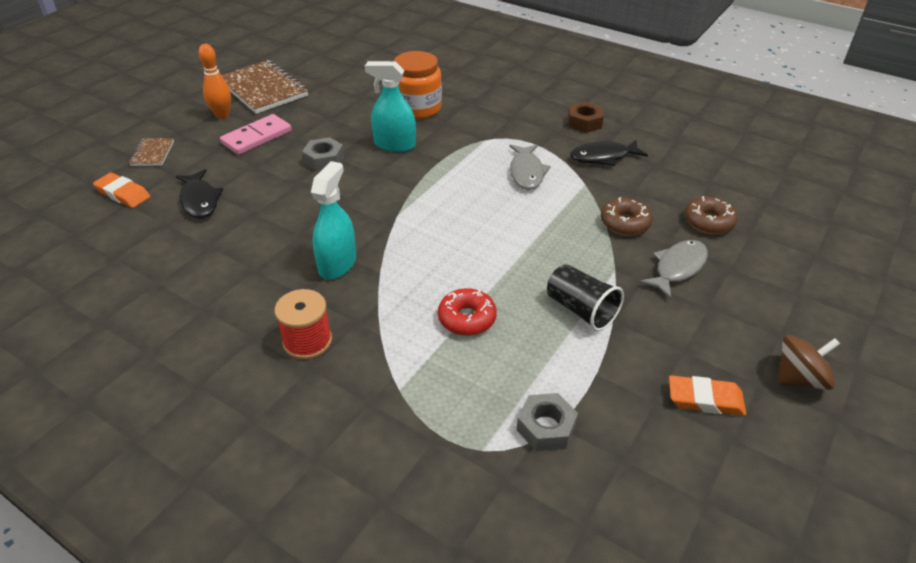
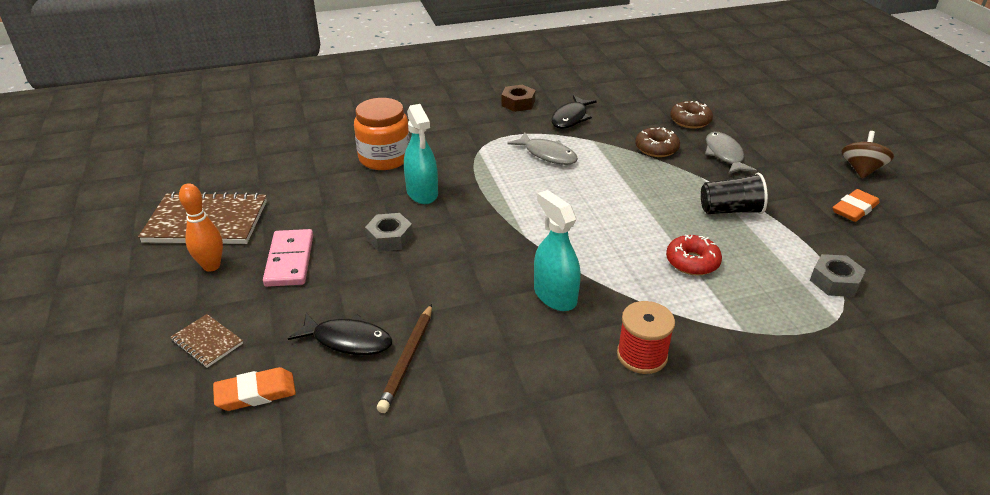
camera: 50 degrees left, 5 degrees down
(202, 233) = (407, 360): none -> brown pencil
(394, 145) = (422, 193): turquoise spray bottle -> turquoise spray bottle turned 75 degrees counterclockwise

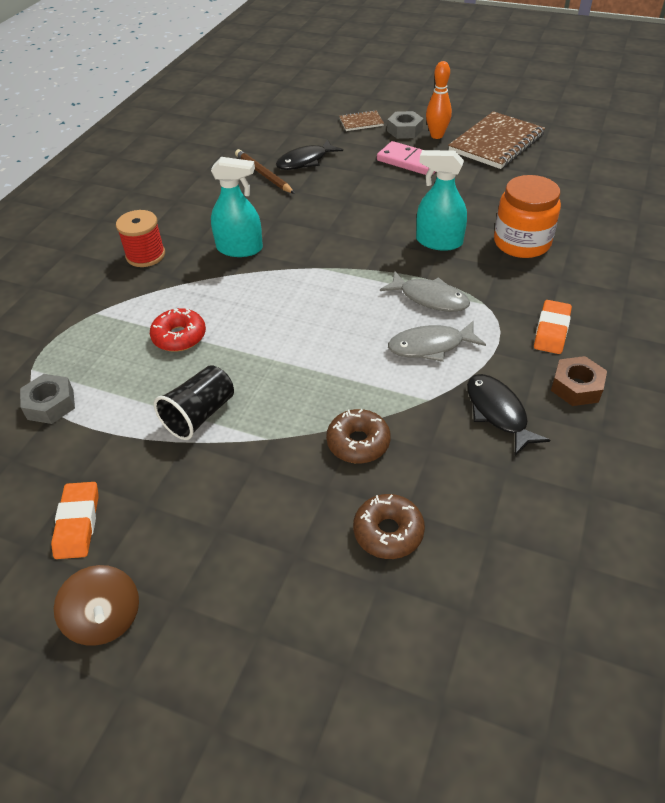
camera: 130 degrees right, 10 degrees up
(256, 393) = (302, 127): orange eraser -> orange eraser (551, 330)
(389, 238) = (391, 206): grey nut -> grey nut (404, 130)
(724, 155) = (283, 497): grey fish -> grey fish (430, 298)

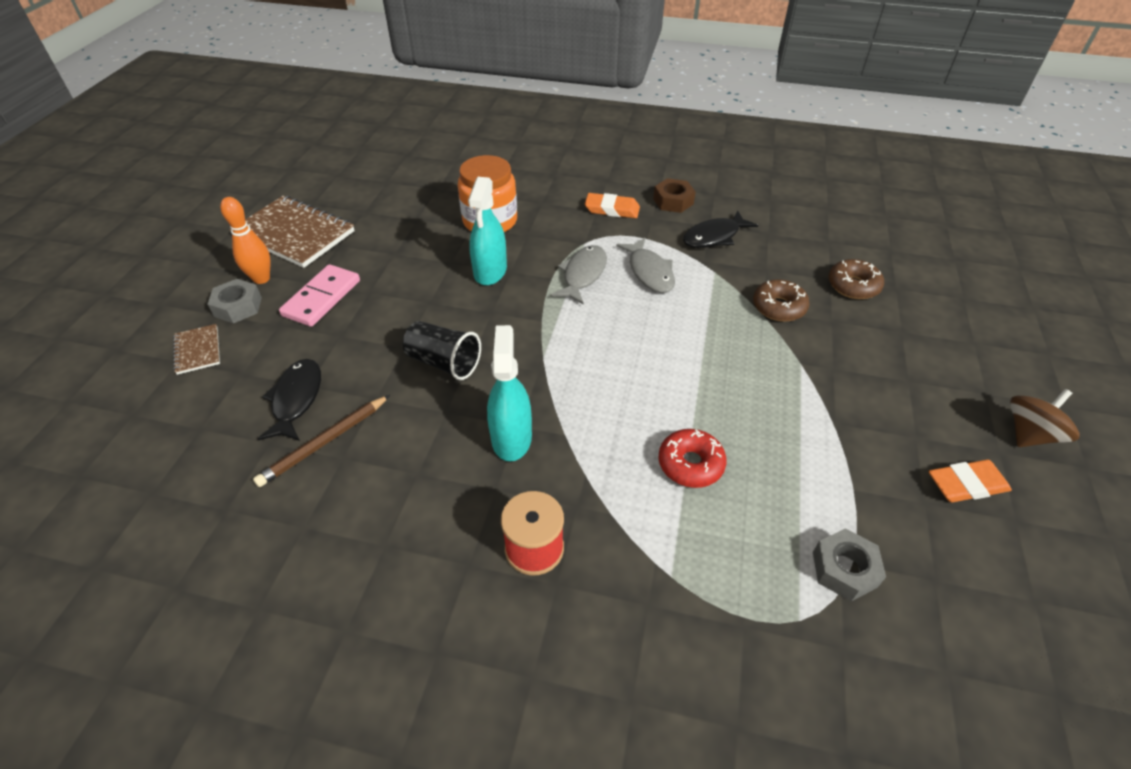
camera: 100 degrees left, 0 degrees up
(200, 415) = (796, 419): black cup -> black cup (444, 362)
(305, 161) = (296, 399): black fish -> black fish turned 135 degrees counterclockwise

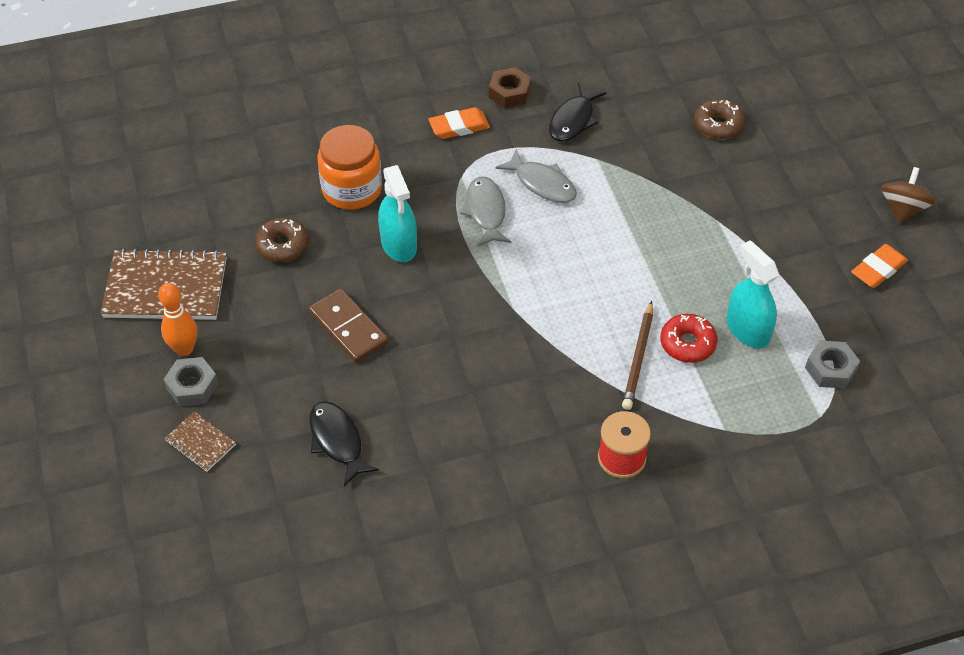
camera: 30 degrees left, 5 degrees up
(322, 298) = (265, 342): pink domino -> none
(324, 443) = (397, 463): brown pencil -> brown pencil (638, 358)
(393, 315) = (349, 328): none -> brown domino
(444, 362) = (434, 351): black cup -> none
(511, 437) = (541, 387): turquoise spray bottle -> turquoise spray bottle (747, 330)
(778, 307) = (671, 173): brown donut -> brown donut (282, 246)

